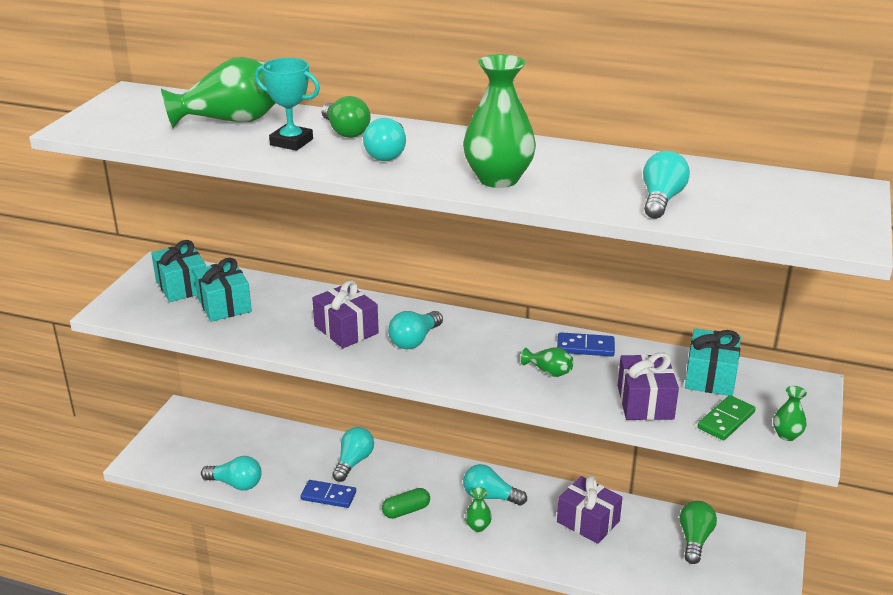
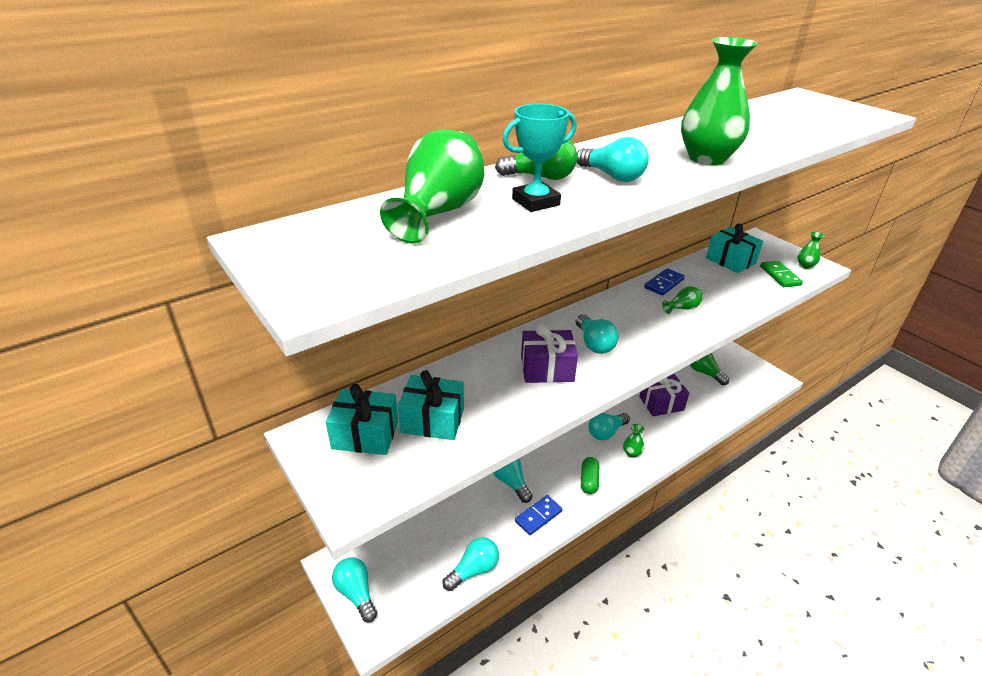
camera: 55 degrees left, 5 degrees up
(645, 402) = (744, 291): purple gift -> none
(661, 200) = (786, 131): turquoise light bulb -> turquoise light bulb (356, 594)

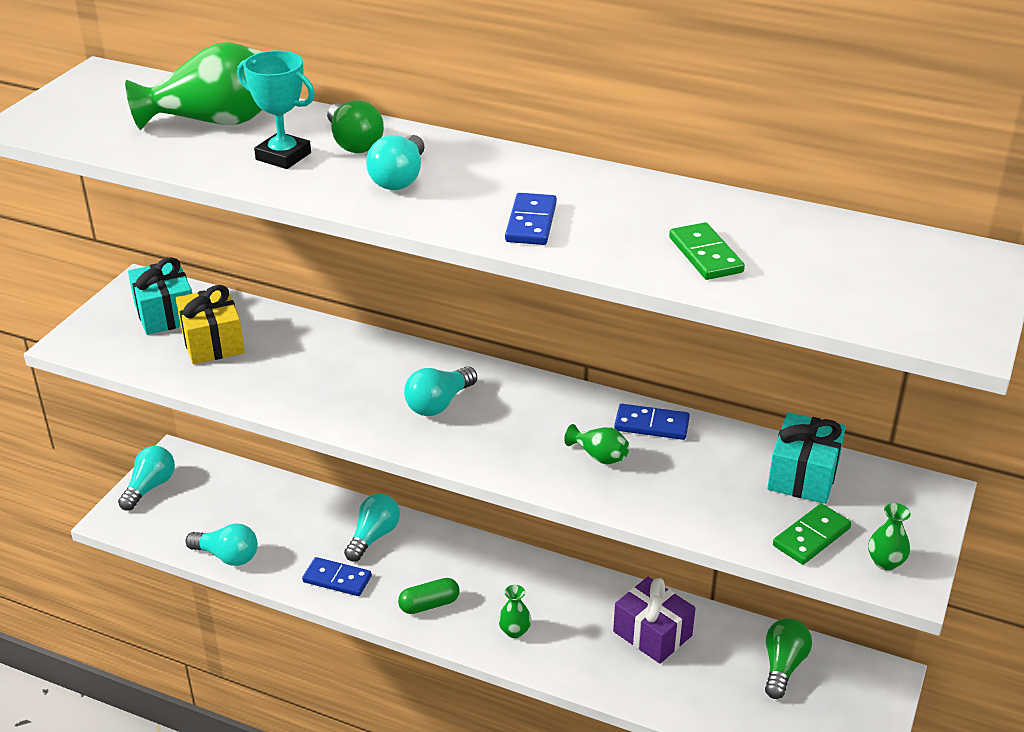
camera: 60 degrees right, 0 degrees up
(433, 420) = (212, 342): turquoise gift -> yellow gift
(547, 369) = (356, 384): purple gift -> none
(606, 432) = (535, 593): turquoise light bulb -> none
(707, 158) = (531, 223): green vase -> blue domino
(773, 134) = (705, 255): none -> green domino

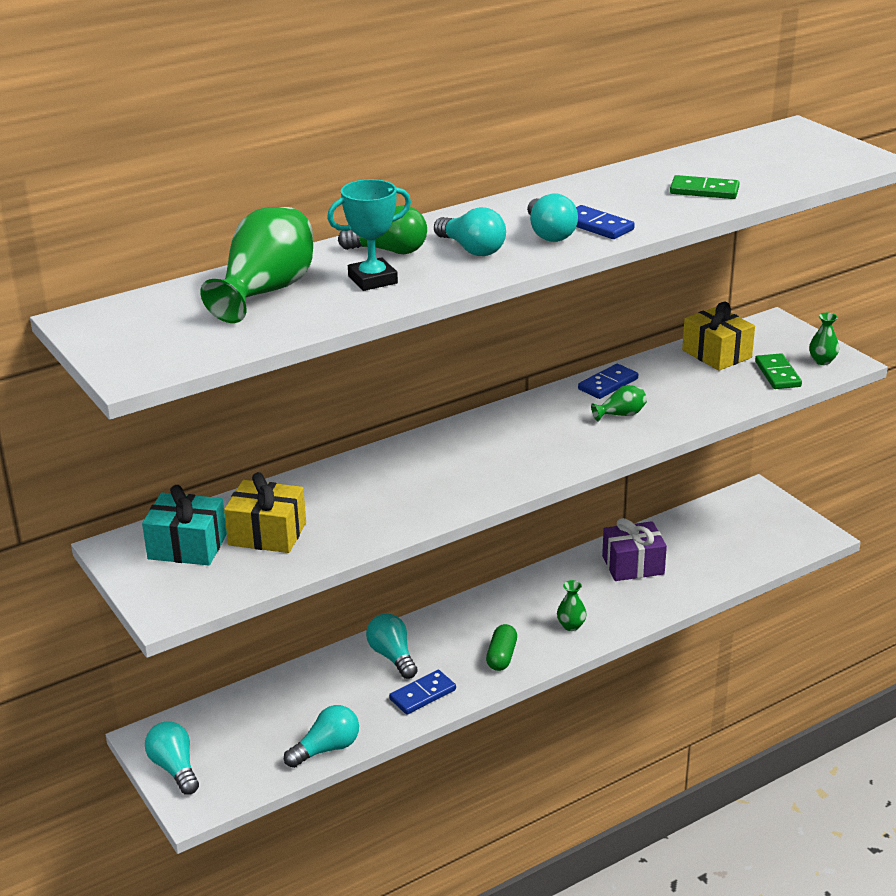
camera: 55 degrees left, 5 degrees down
(439, 403) = (486, 455): turquoise light bulb -> turquoise light bulb (549, 233)
(783, 666) = (712, 526): green light bulb -> none
(803, 475) = (716, 354): turquoise gift -> yellow gift

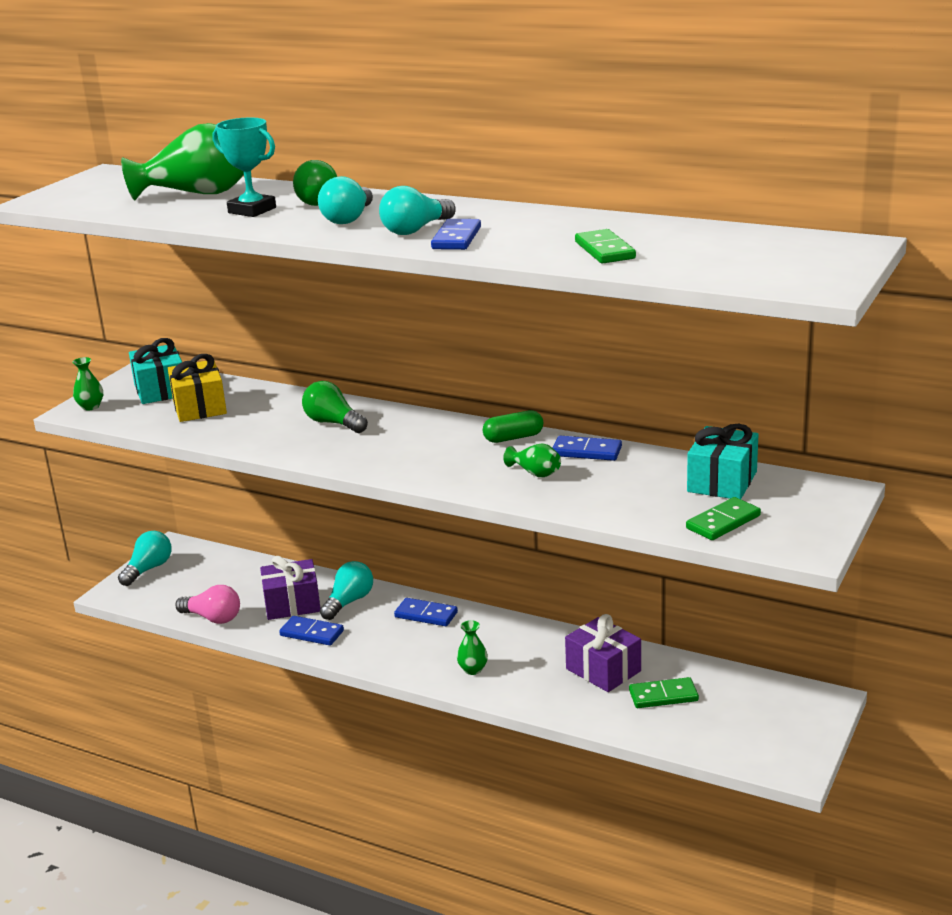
camera: 60 degrees right, 5 degrees down
(326, 749) = (213, 618): turquoise light bulb -> pink light bulb
(358, 691) = (292, 604): none -> purple gift
(406, 473) = (333, 423): none -> green light bulb
(462, 621) = (426, 615): none -> blue domino
(501, 656) = (395, 651): green capsule -> green capsule (513, 438)
(691, 552) = (663, 696): none -> green domino
(716, 354) = (722, 481): yellow gift -> turquoise gift
(822, 361) = (790, 537): green vase -> green vase (91, 407)

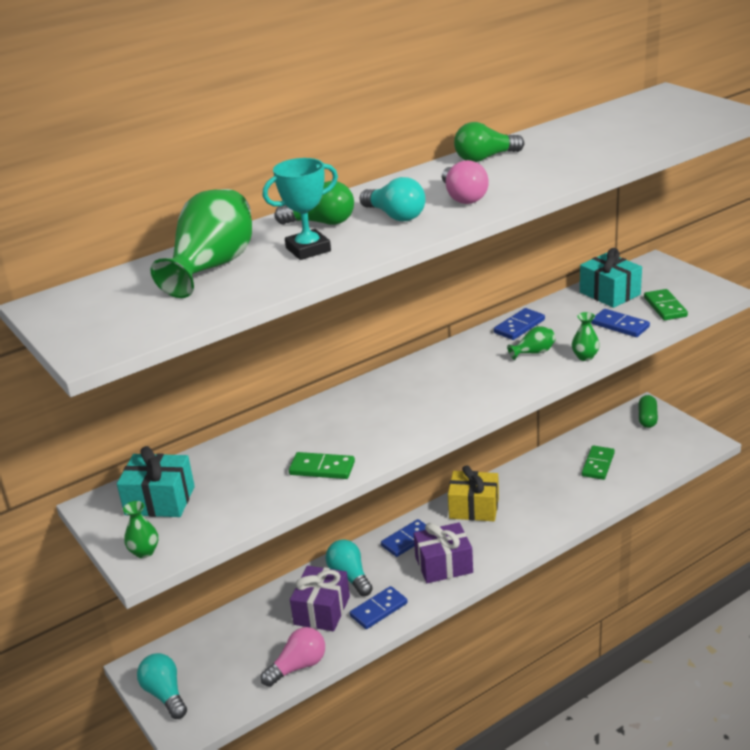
camera: 60 degrees left, 5 degrees up
(199, 407) = (231, 483): yellow gift -> yellow gift (474, 508)
(333, 423) = (351, 419): green light bulb -> green light bulb (485, 158)
(416, 230) = (463, 197): turquoise light bulb -> pink light bulb
(456, 238) = (505, 187): blue domino -> blue domino (620, 325)
(473, 669) = (502, 537): green vase -> green vase (585, 357)
(513, 438) = (467, 348): green capsule -> green capsule (647, 418)
(603, 670) = (549, 479): purple gift -> purple gift (444, 565)
(604, 250) = (595, 150): green domino -> green domino (322, 468)

